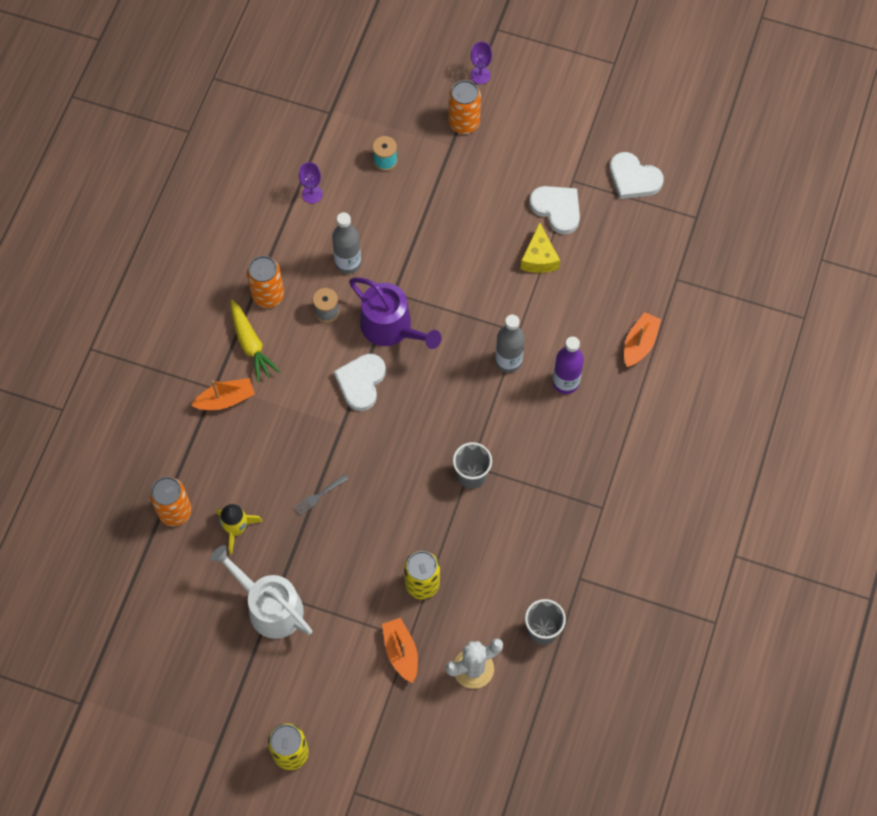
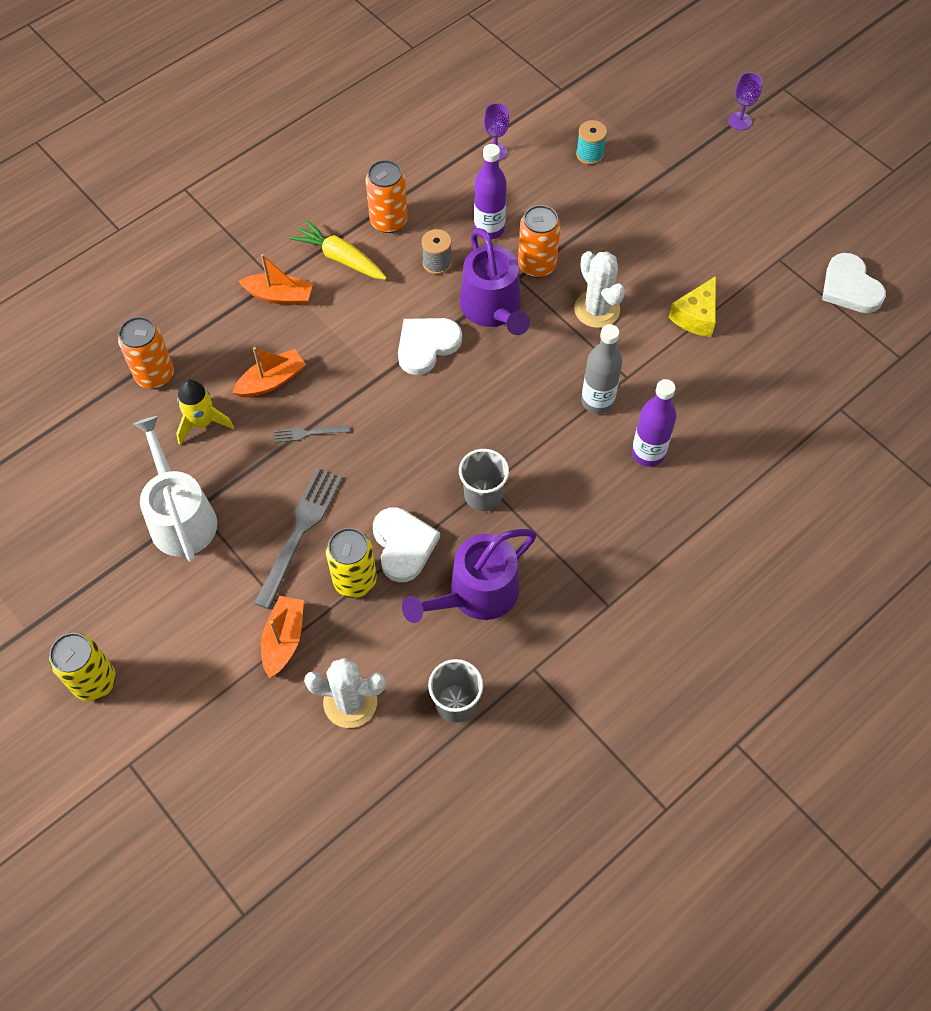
camera: 30 degrees right, 5 degrees down
(251, 345) = (340, 258): yellow carrot -> yellow carrot turned 120 degrees clockwise
(348, 263) = (489, 229): grey bottle -> purple bottle
(362, 571) = (300, 532): none -> grey fork
(464, 122) = (694, 156): orange can -> orange can (536, 265)
(466, 289) = (597, 309): none -> white cactus
(510, 548) = (476, 594): none -> purple watering can
(557, 209) = (745, 279): white heart -> white heart (403, 545)
(639, 343) = (758, 454): orange boat -> orange boat (271, 381)

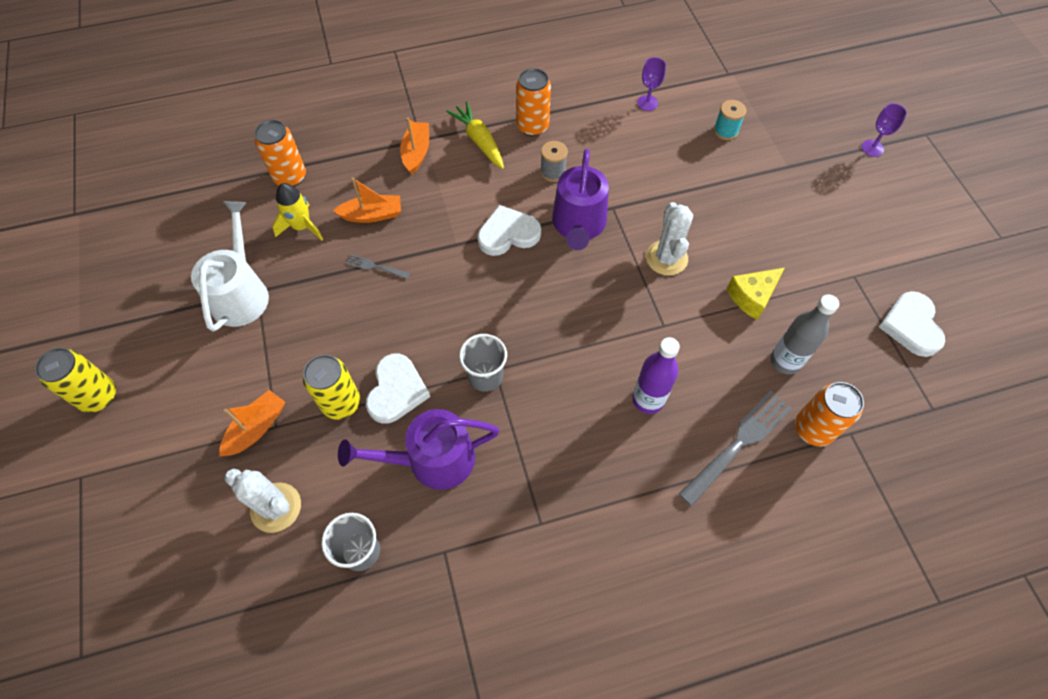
camera: 25 degrees right, 0 degrees up
(279, 296) = (416, 152): orange boat -> orange boat turned 120 degrees counterclockwise
(300, 532) = (322, 344): grey fork -> grey fork (738, 444)
(489, 229) = (610, 160): purple bottle -> none
(536, 265) = (634, 203): orange can -> orange can (813, 429)
(597, 401) = (626, 336): grey bottle -> grey bottle (785, 361)

